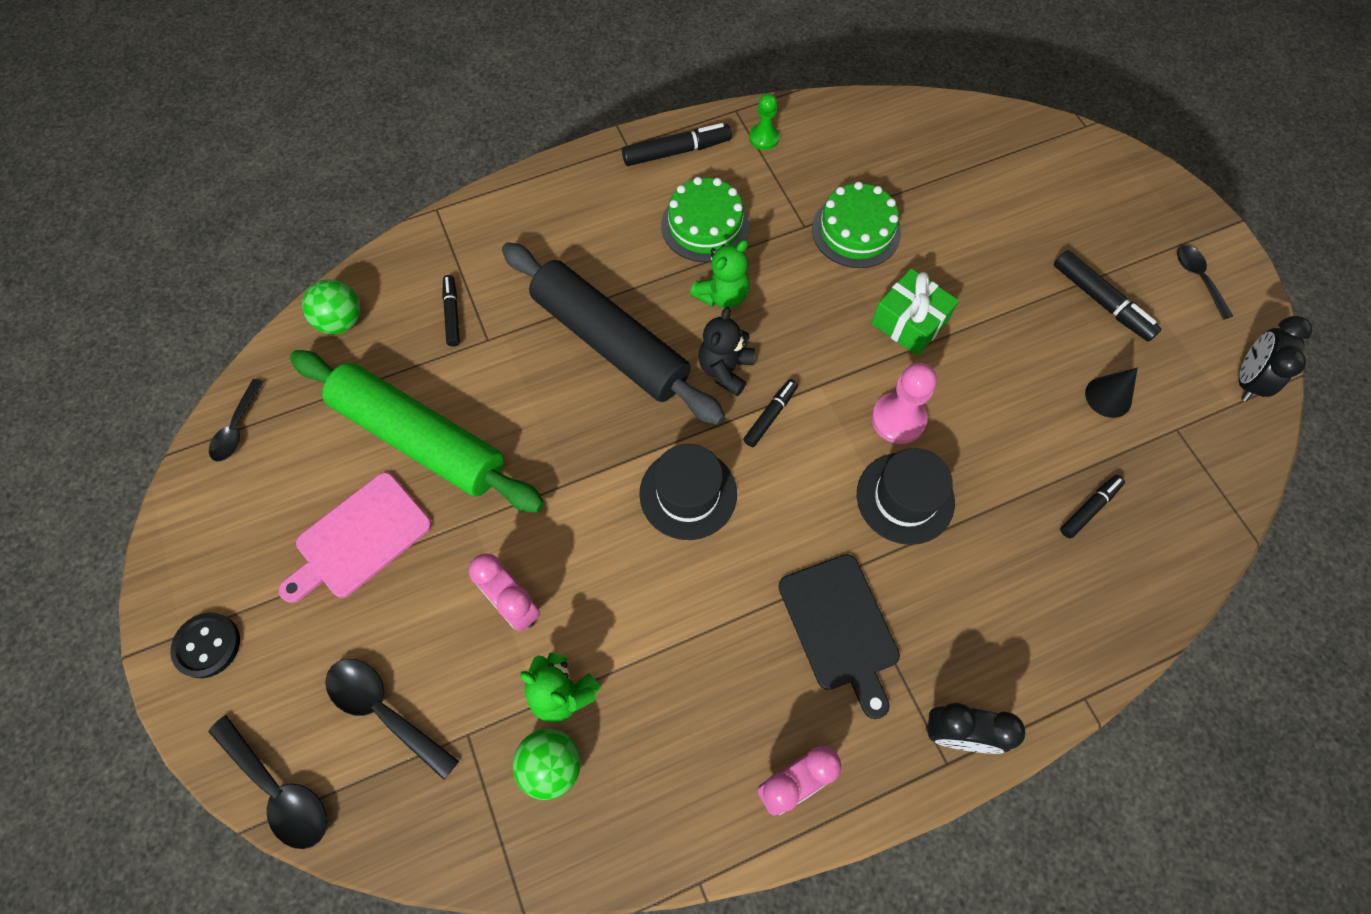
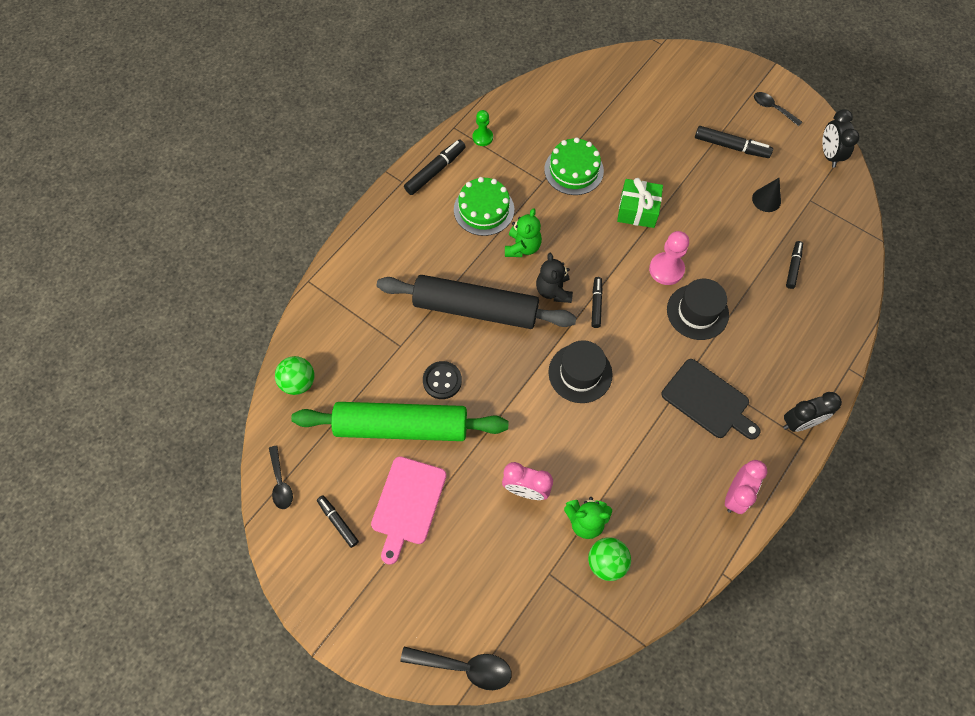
camera: 30 degrees left, 0 degrees up
(207, 646) = (361, 616): black button -> black button (442, 381)
(384, 711) = (493, 589): black spoon -> none
(452, 314) = (367, 341): black marker -> black marker (338, 522)

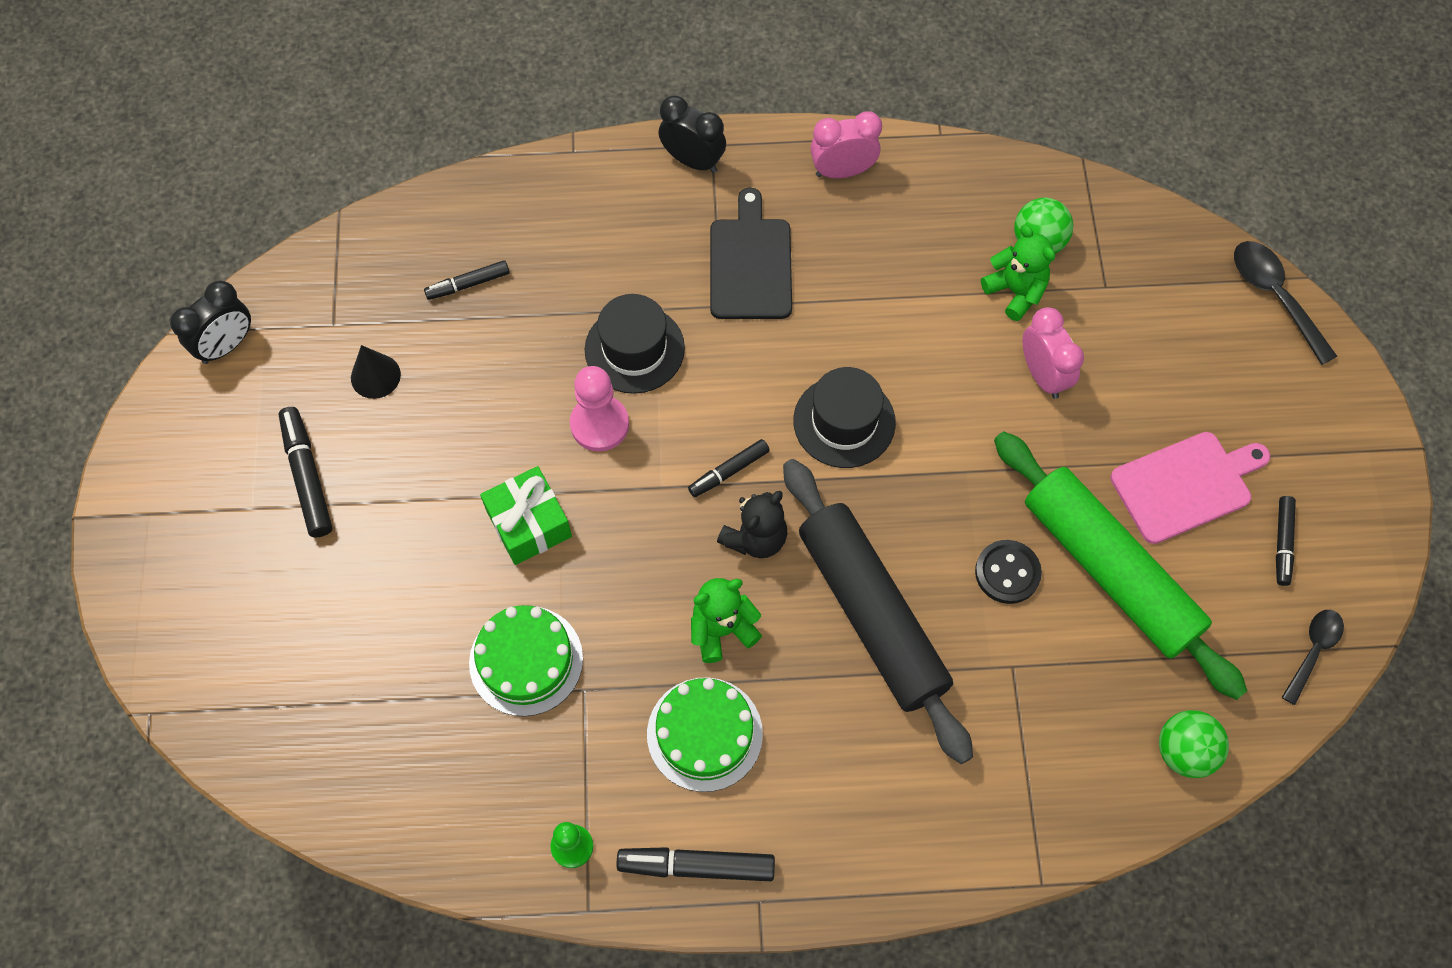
camera: 130 degrees left, 0 degrees up
(772, 108) = (184, 465): black spoon -> none

